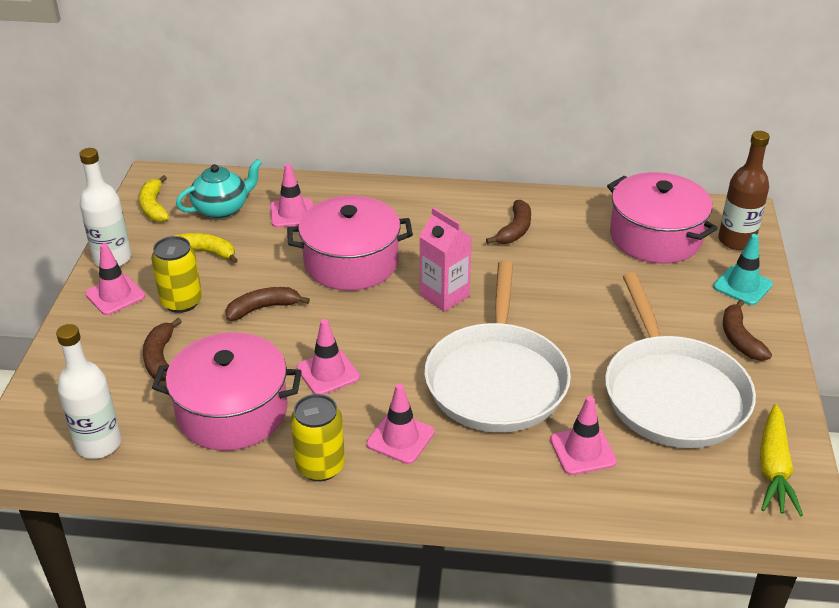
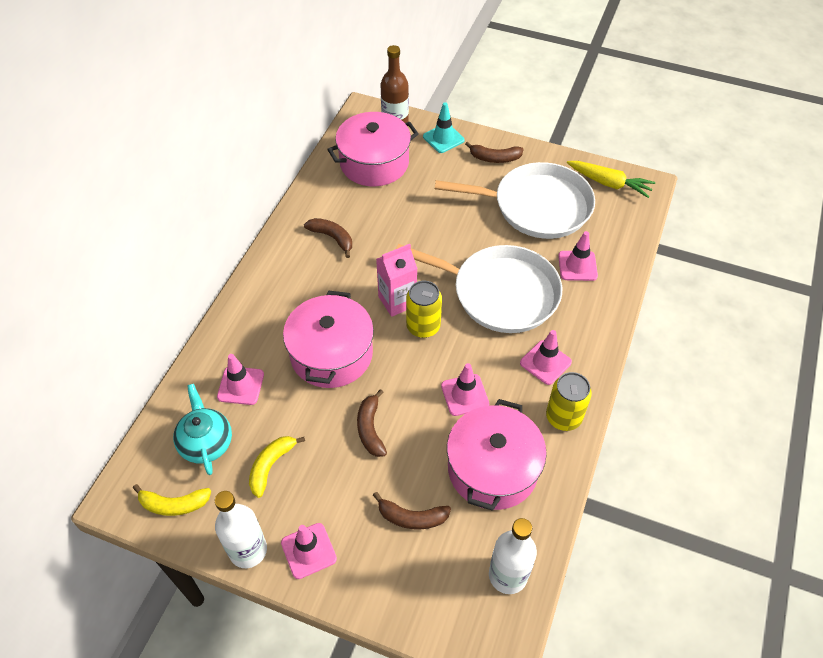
camera: 75 degrees left, 15 degrees up
(181, 302) = (339, 493): yellow can -> yellow can (423, 326)

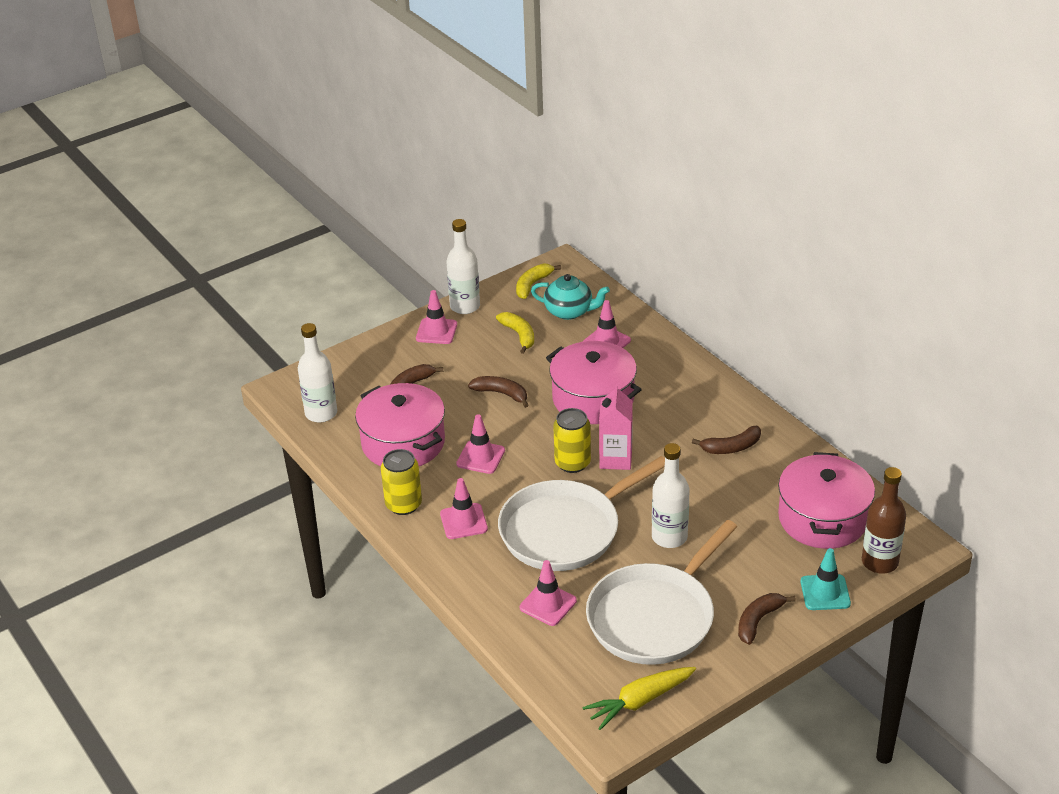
camera: 125 degrees right, 15 degrees down
(457, 231) = (669, 537): none -> white bottle

